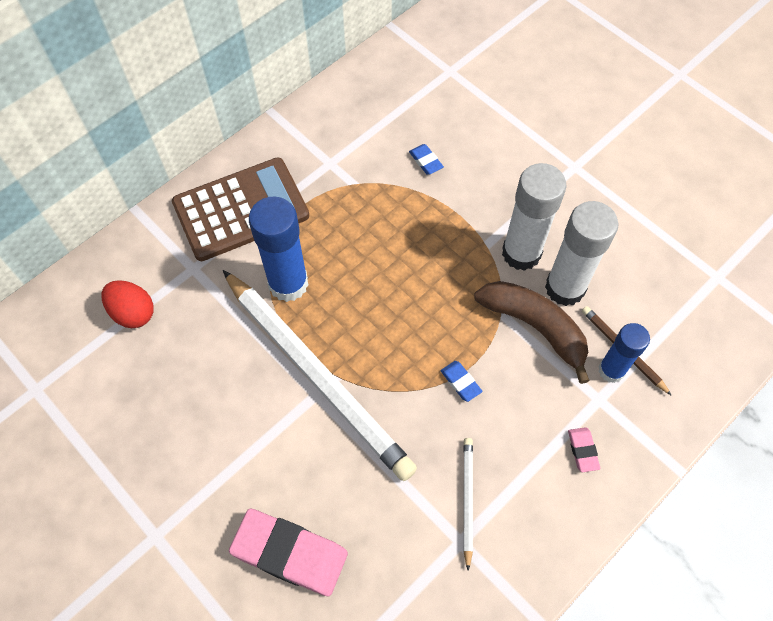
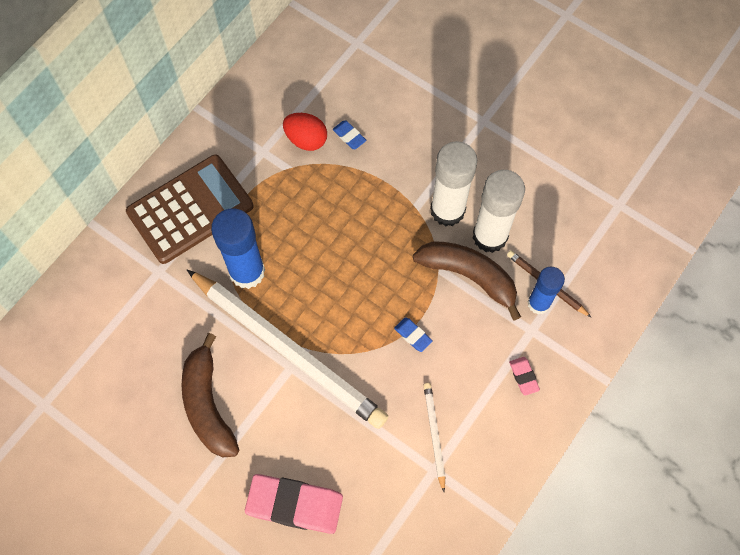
camera: 10 degrees left, 5 degrees up
(133, 313) = (114, 321): red egg -> red egg (306, 139)
(215, 420) = (208, 404): none -> brown banana

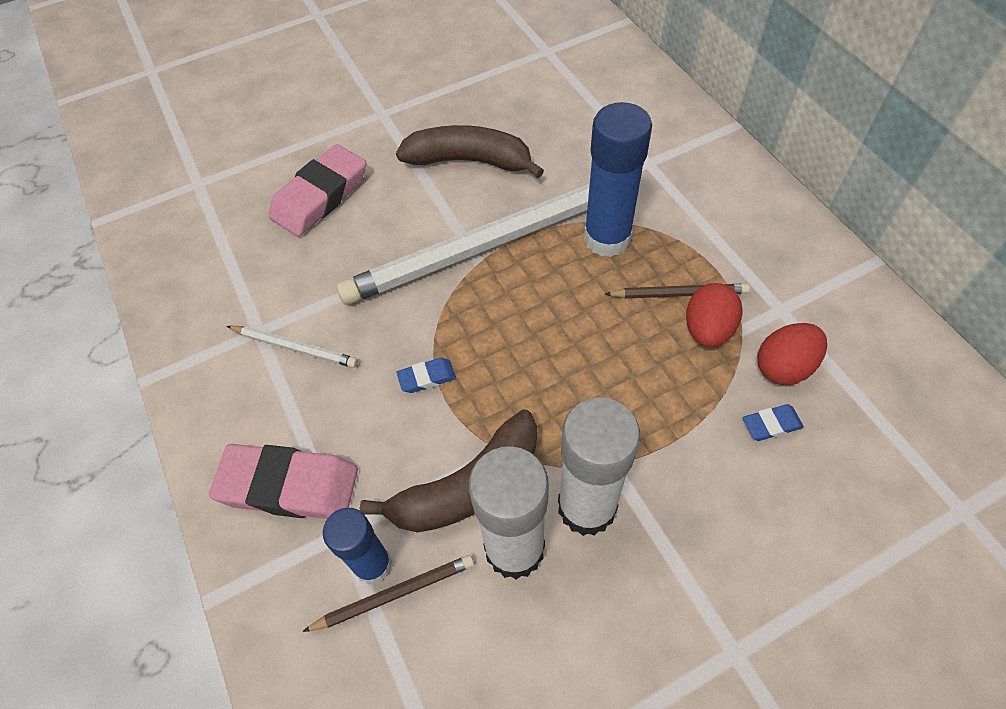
camera: 120 degrees right, 10 degrees down
(190, 209) = (719, 211): brown calculator -> none
(276, 211) = (678, 294): none -> brown pencil
(297, 187) = (707, 330): none -> red egg
(523, 376) = (289, 486): pink eraser -> pink eraser, size x2.22

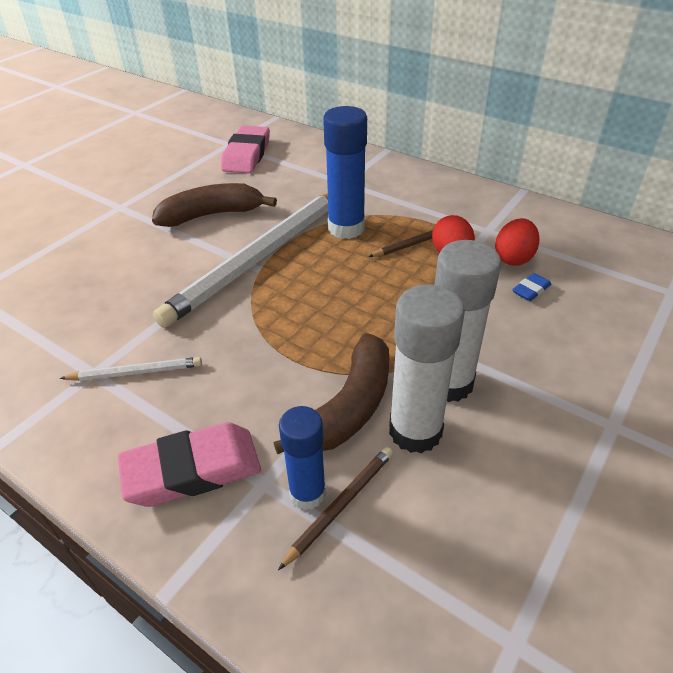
camera: 30 degrees left, 15 degrees down
(320, 196) = (97, 269): pink eraser -> pink eraser (247, 155)
(427, 377) = (267, 351): blue eraser -> none

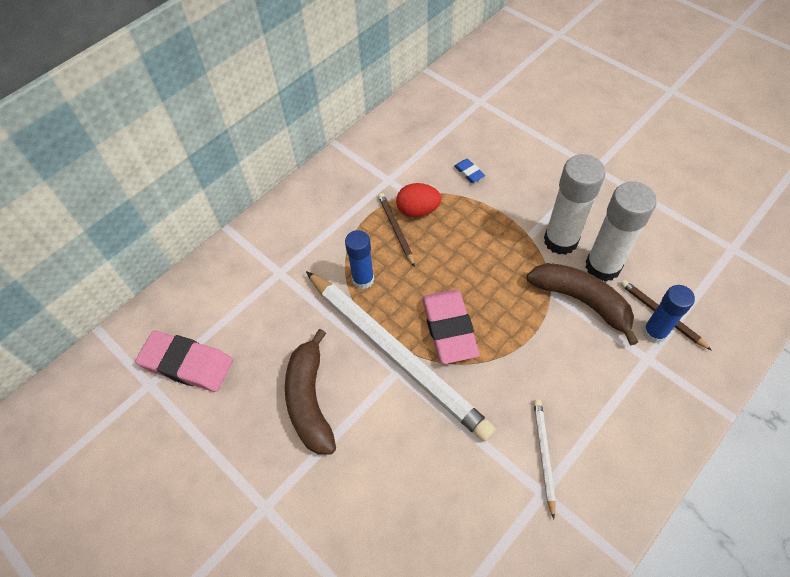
camera: 80 degrees left, 15 degrees up
(192, 470) = (640, 404): pink eraser -> pink eraser (449, 329)
(346, 228) = (363, 279): blue glue stick -> blue glue stick, size x0.64
(513, 258) = (429, 173): red egg -> none

